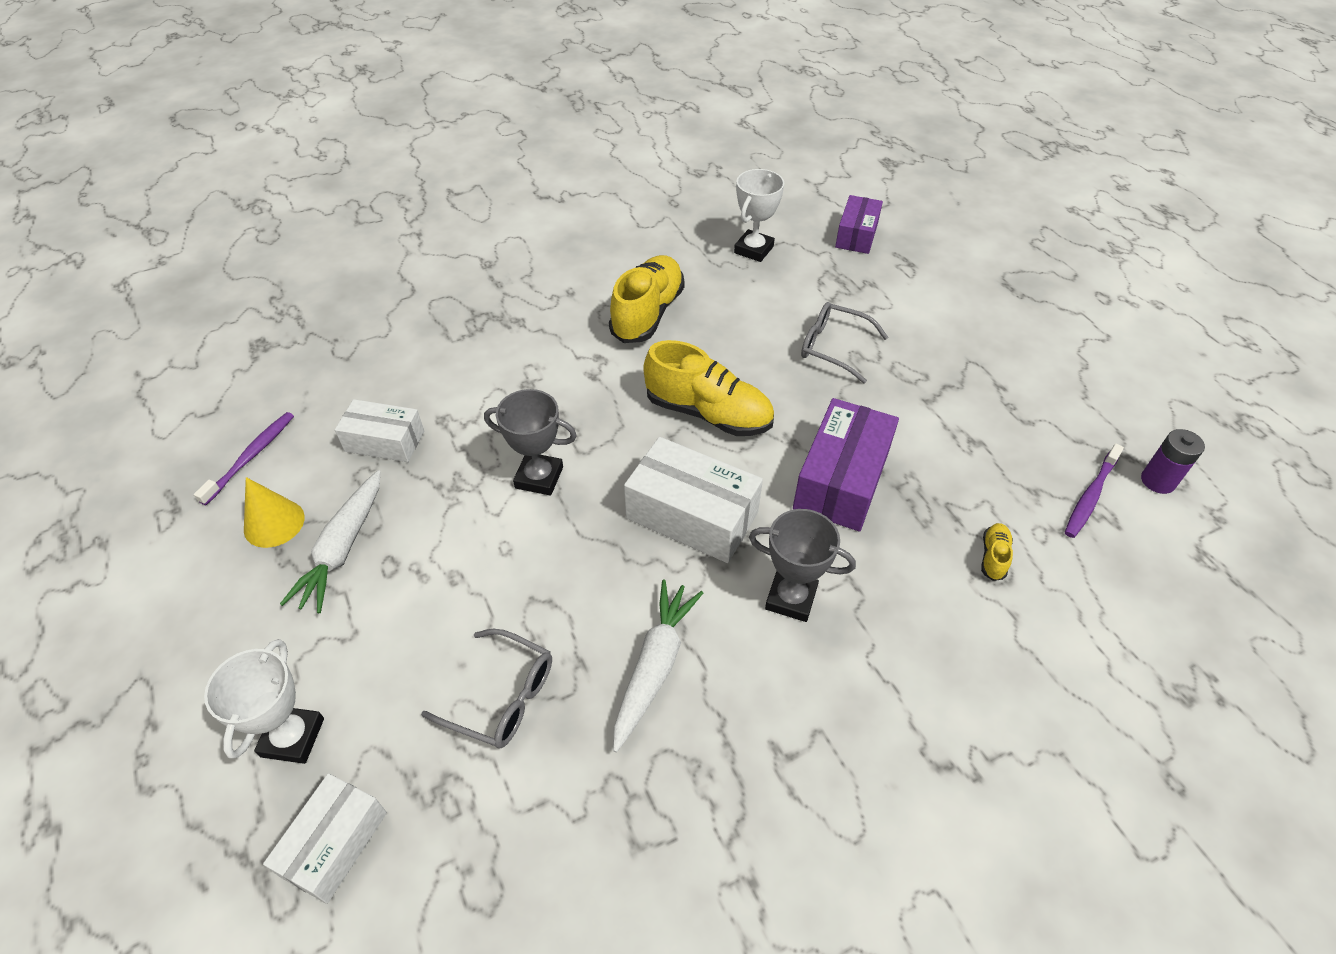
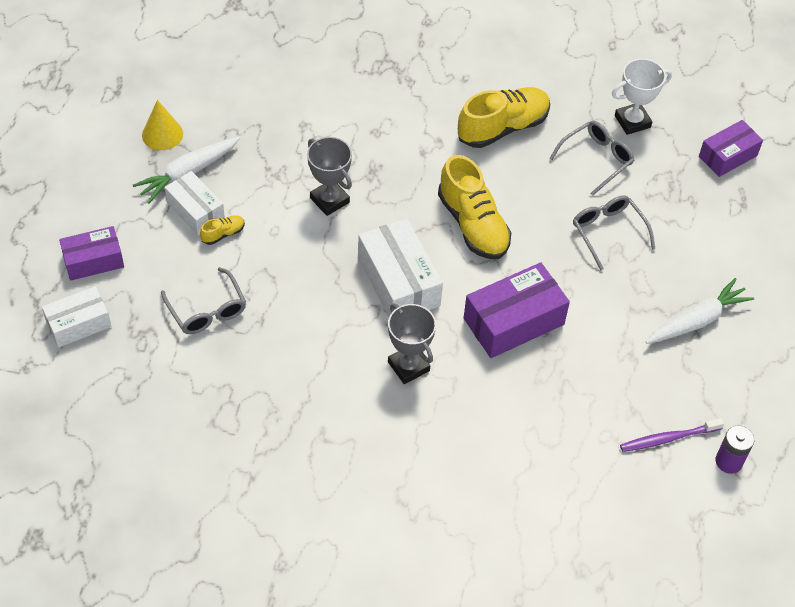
camera: 35 degrees right, 5 degrees up
(251, 456) = (178, 82): purple toothbrush -> none
(292, 737) = (93, 260): white trophy -> purple box
(385, 441) = (259, 119): white box -> white box (195, 211)
(654, 666) = (298, 349): white carrot -> white carrot (697, 320)
(757, 294) = (596, 159): none -> grey glasses
(993, 557) = (557, 427): yellow shoe -> yellow shoe (223, 234)

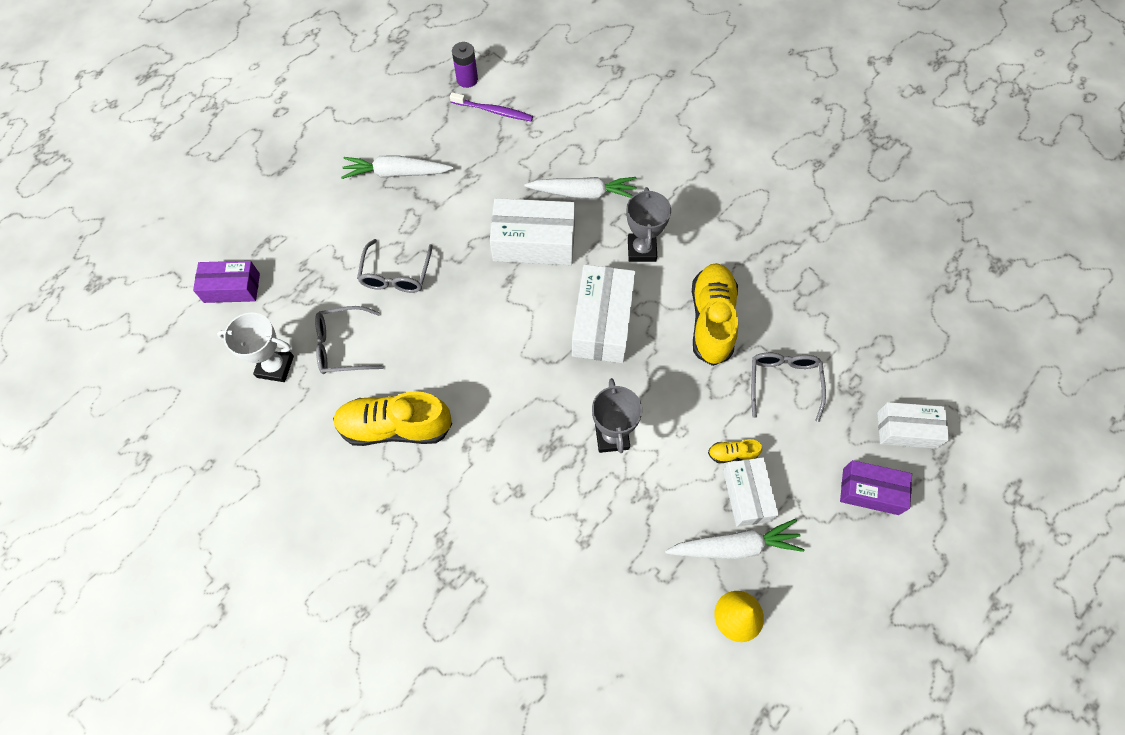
camera: 145 degrees left, 10 degrees up
(473, 224) = (501, 342): yellow shoe -> yellow shoe (711, 320)
(505, 394) = (583, 193): none -> white carrot
(513, 321) = (534, 242): purple box -> white box

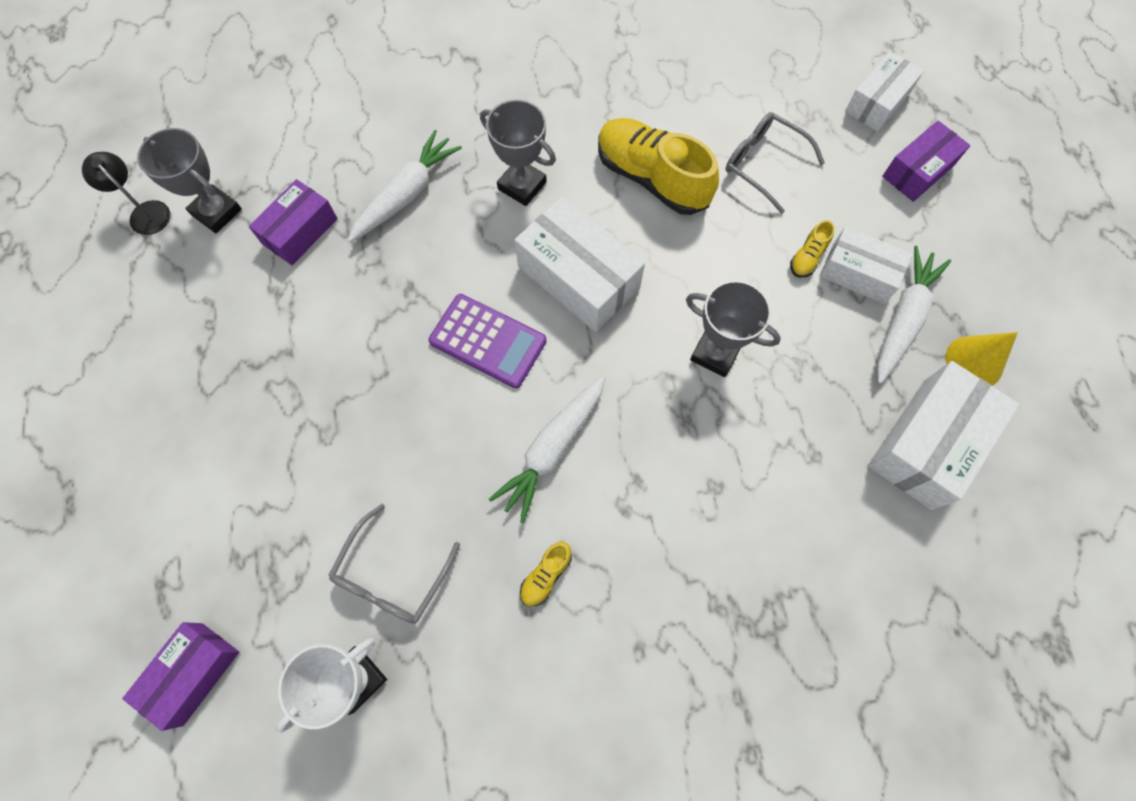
camera: 55 degrees left, 5 degrees up
(395, 427) = (546, 575): yellow shoe -> yellow shoe, size x0.43
(396, 173) = (203, 369): white carrot -> white carrot (552, 449)
(396, 275) = (344, 454): grey glasses -> none
(467, 79) = (145, 212): purple battery -> black lamp
(494, 111) = (216, 212): purple toothbrush -> grey trophy
(514, 158) = (300, 231): none -> purple box
(519, 301) = (487, 341): none -> purple calculator
(534, 242) = (426, 281): white box -> white box (927, 443)

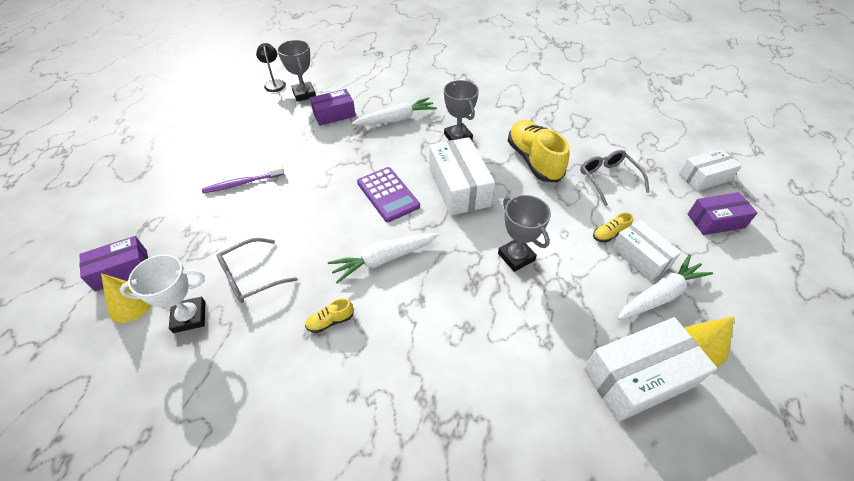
camera: 30 degrees right, 20 degrees down
(253, 435) = (242, 183): none -> purple toothbrush
(254, 711) = (130, 304): none -> yellow cone

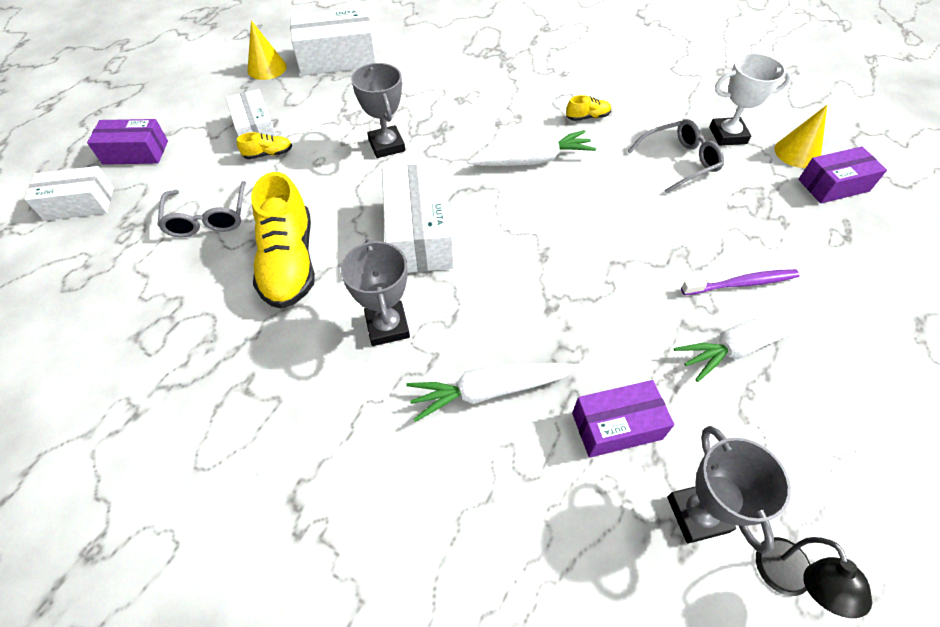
camera: 170 degrees left, 5 degrees up
(388, 194) = (521, 236): purple calculator -> none
(660, 295) = (268, 100): white carrot -> white carrot (743, 345)

